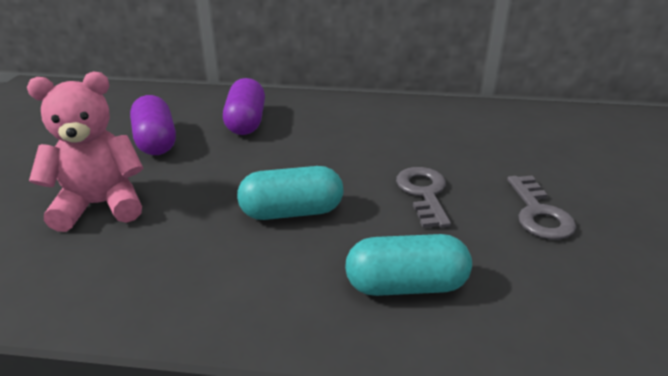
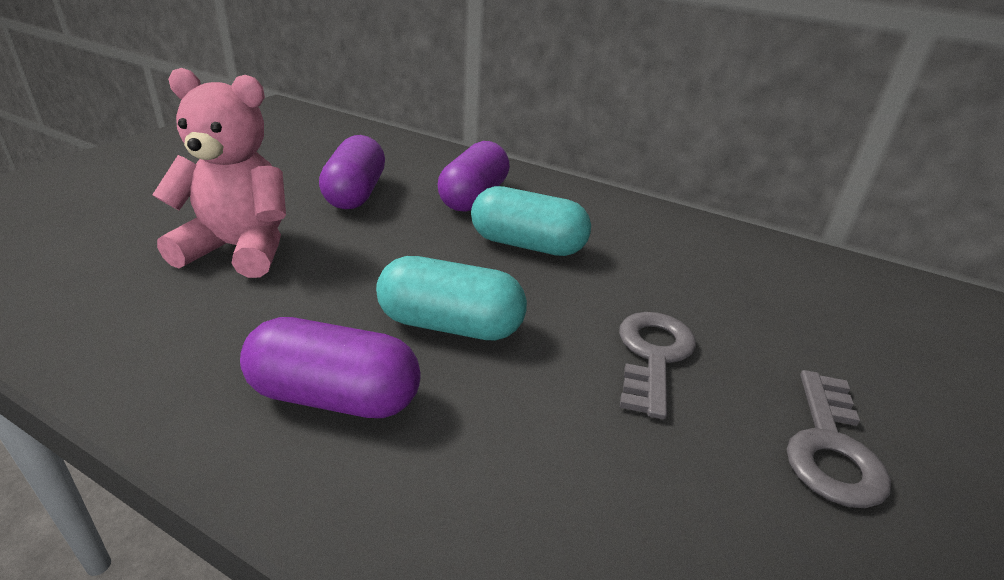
camera: 20 degrees right, 0 degrees up
(250, 277) = (334, 397): none -> purple capsule
(406, 285) = (539, 492): turquoise capsule -> turquoise capsule (527, 245)

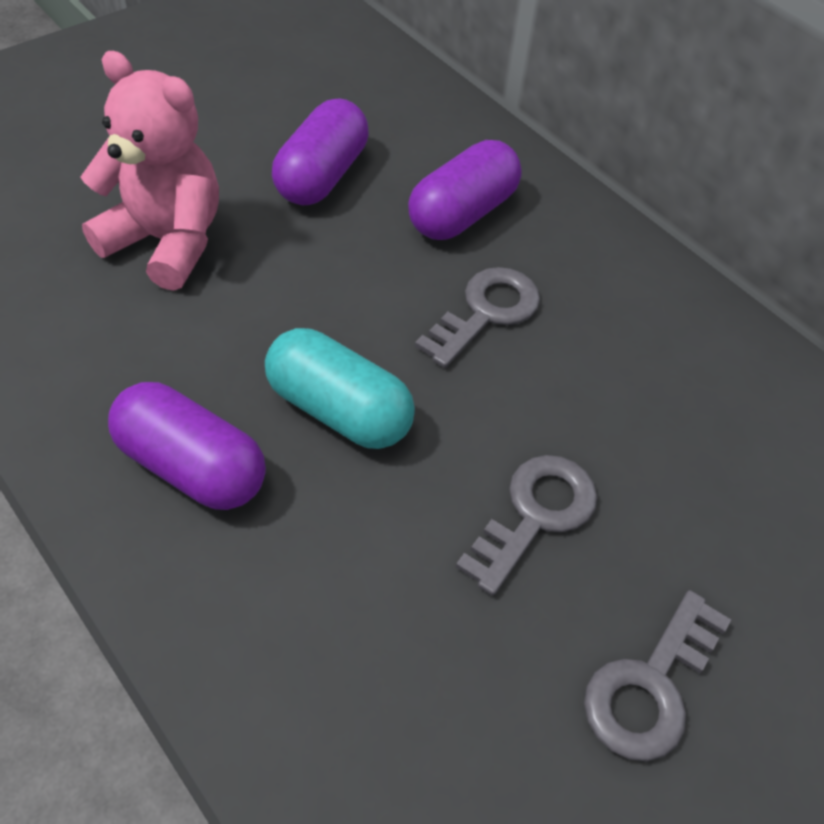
camera: 20 degrees right, 20 degrees up
(527, 245) = (486, 312): turquoise capsule -> grey key

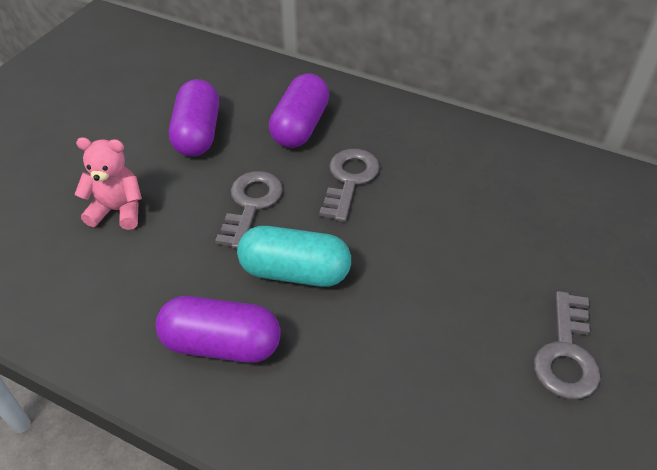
camera: 20 degrees left, 5 degrees down
(166, 241) = (118, 210): pink teddy bear -> pink teddy bear, size x0.64
(535, 515) = (448, 286): grey key -> grey key (251, 204)

